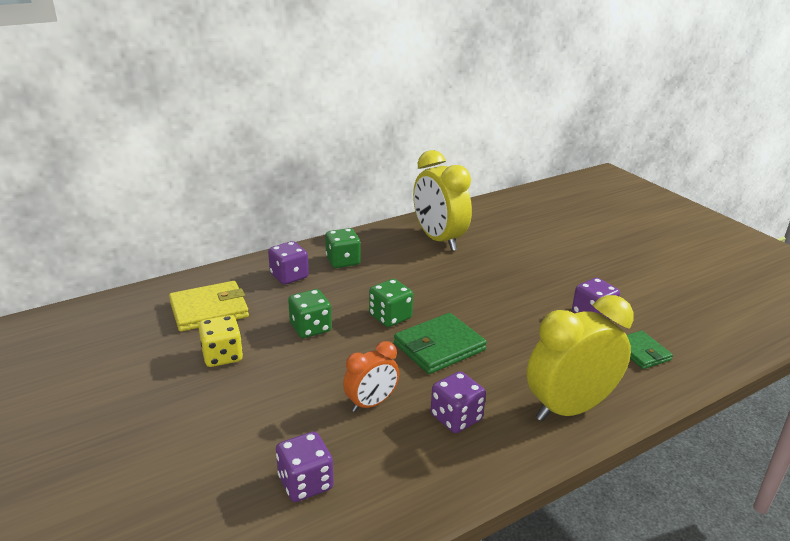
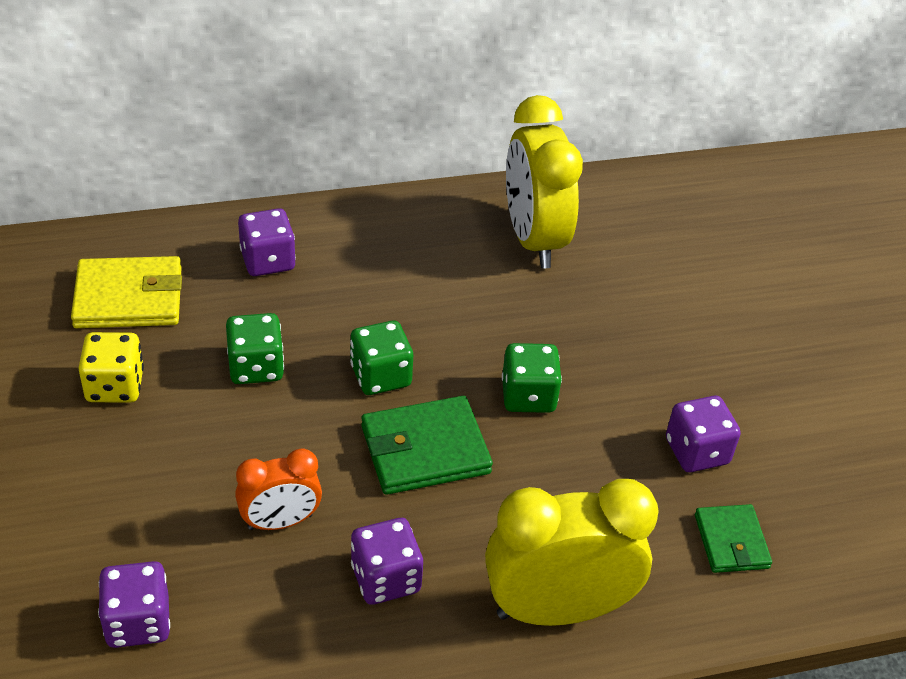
camera: 15 degrees right, 15 degrees up
(343, 261) = (361, 249): green dice -> green dice (528, 396)

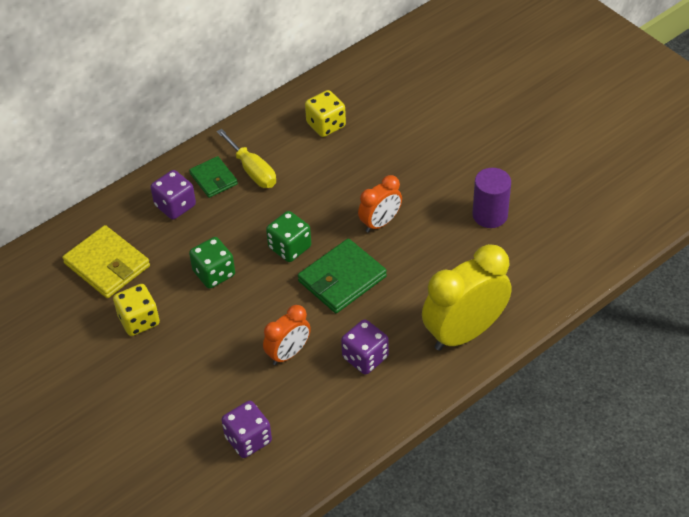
camera: 20 degrees left, 5 degrees up
(129, 298) = (107, 265): yellow wallet -> yellow wallet turned 75 degrees clockwise
(398, 257) = (252, 170): none -> yellow screwdriver
(528, 396) = (380, 223): green dice -> orange clock
(533, 239) = (326, 125): yellow clock -> yellow dice
(697, 451) = (490, 215): purple dice -> purple cylinder
(731, 541) = (534, 257): green wallet -> green wallet (213, 179)

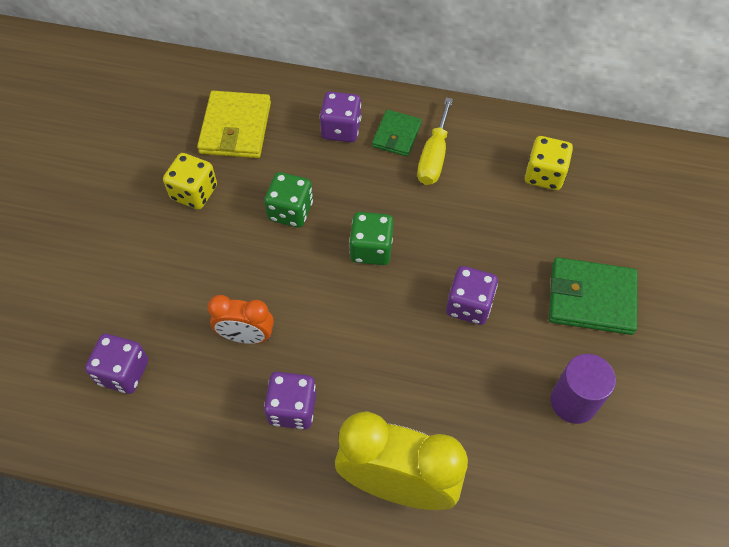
camera: 50 degrees right, 10 degrees up
(342, 279) = (371, 320): green wallet -> green wallet (591, 298)
(380, 223) = (469, 305): orange clock -> purple dice

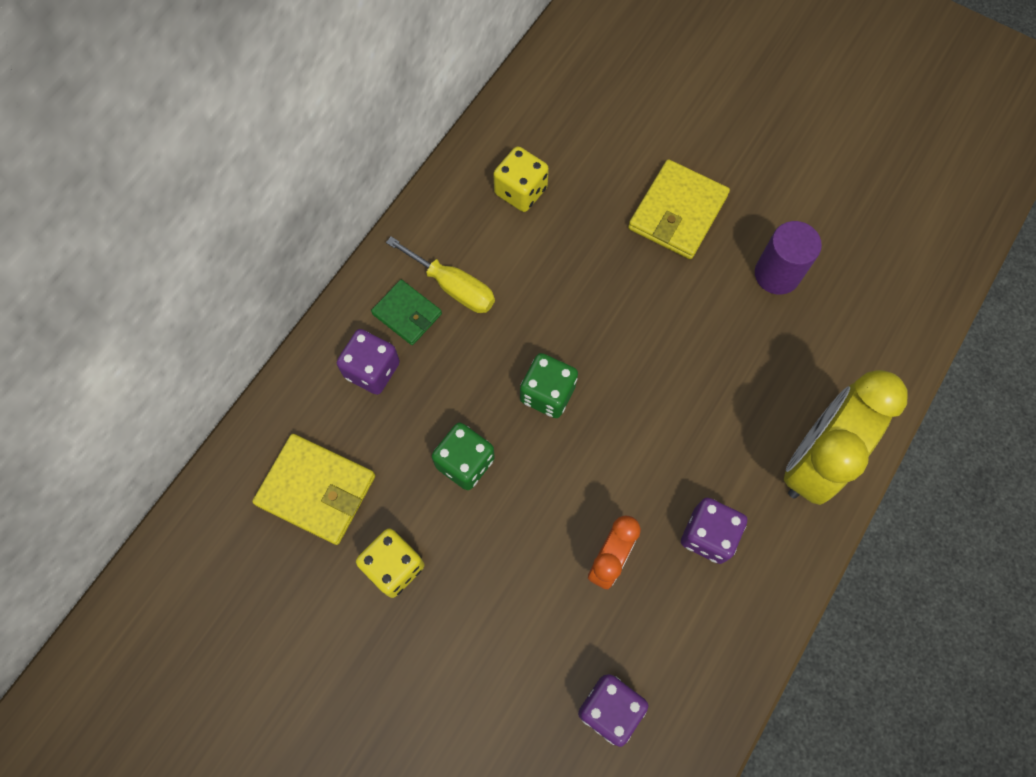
camera: 70 degrees left, 10 degrees up
(469, 305) = (647, 323): purple dice -> none
(591, 298) = (677, 212): green wallet -> yellow wallet

